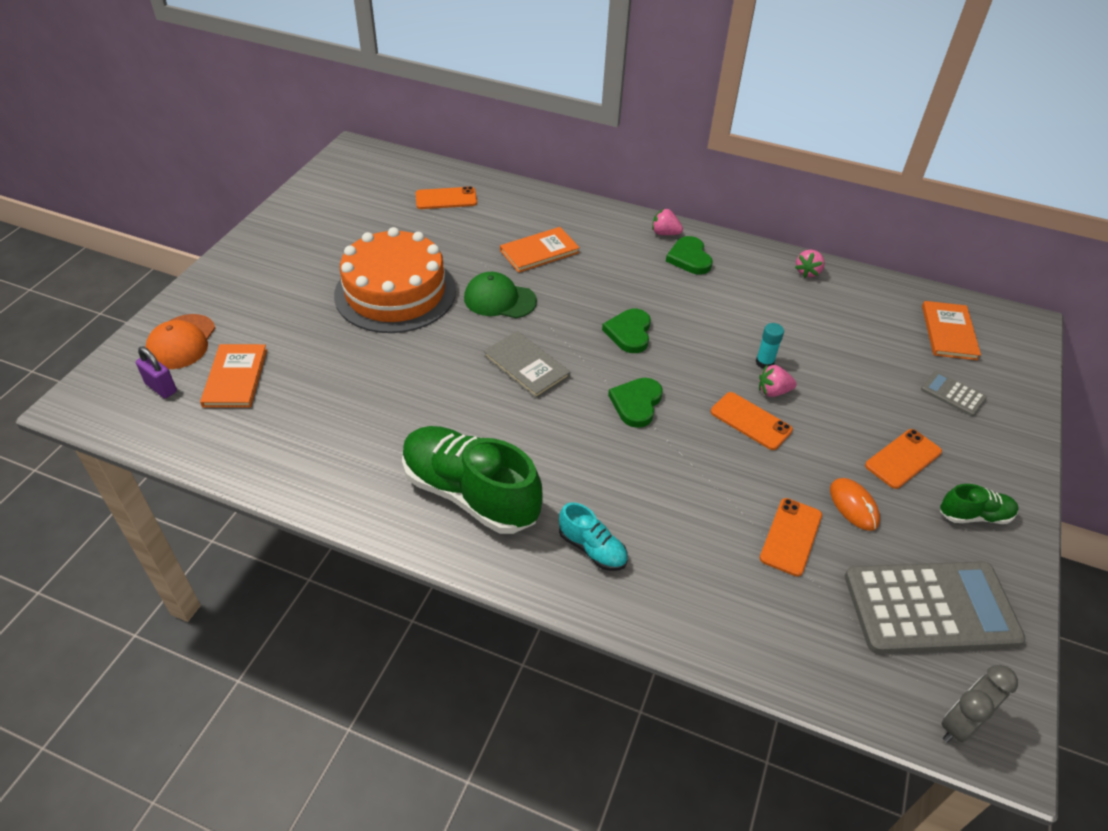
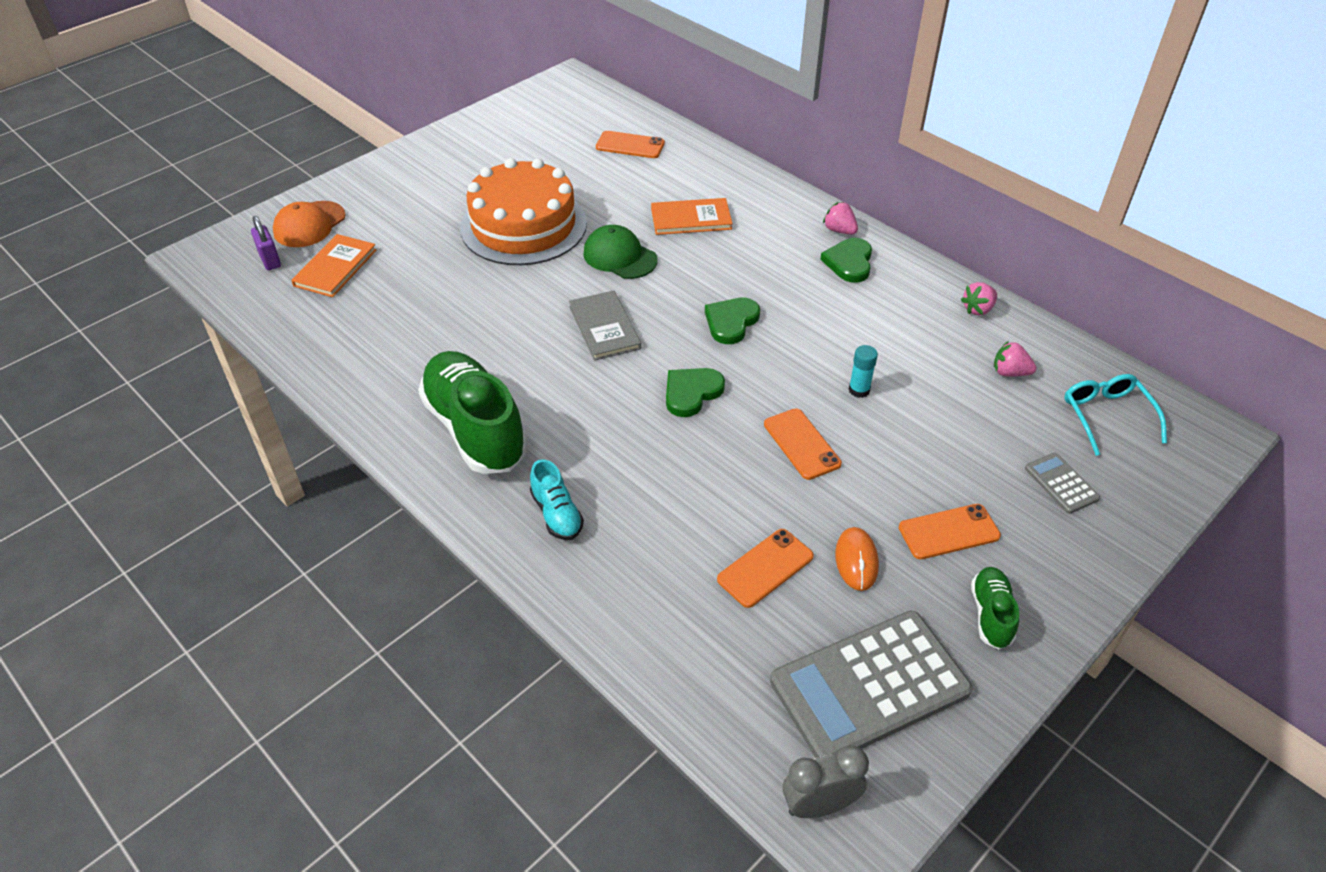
camera: 25 degrees right, 0 degrees up
(773, 391) = (848, 422): pink strawberry -> pink strawberry (1009, 372)
(930, 608) = (869, 686): grey calculator -> grey calculator turned 135 degrees clockwise
(949, 332) = (1107, 417): orange book -> turquoise glasses
(974, 515) = (991, 614): green shoe -> green shoe turned 105 degrees counterclockwise

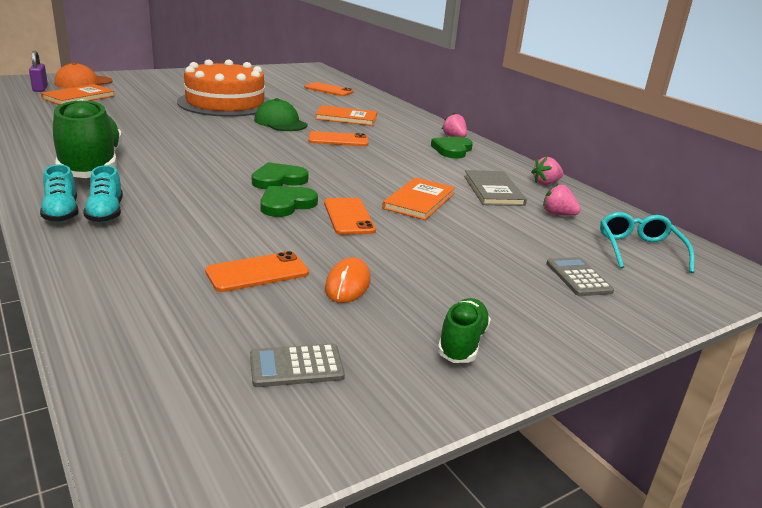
camera: 10 degrees right, 20 degrees down
(513, 527) = (61, 212): none -> turquoise shoe
(604, 327) = (239, 145): grey book -> grey book (493, 190)
(731, 322) = (339, 157): green heart -> green heart (286, 204)
(819, 805) = (161, 447): grey clock -> none
(859, 390) = (419, 201): turquoise glue stick -> orange book
(869, 686) = (296, 366): grey calculator -> grey calculator, size x0.45
(948, 532) = (450, 284): orange phone -> orange phone (338, 140)

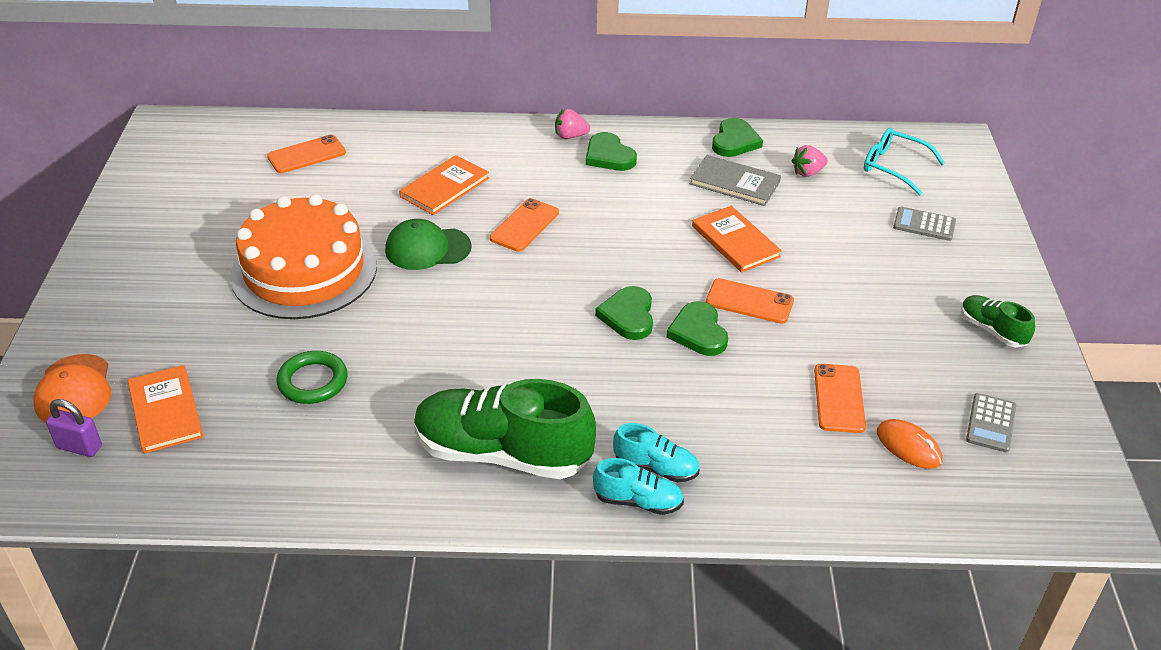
camera: 55 degrees left, 15 degrees up
(127, 117) = (313, 381): none -> green ring
(348, 284) = (882, 353): orange mouse -> orange mouse (908, 446)
(545, 183) = (734, 141): pink strawberry -> green heart

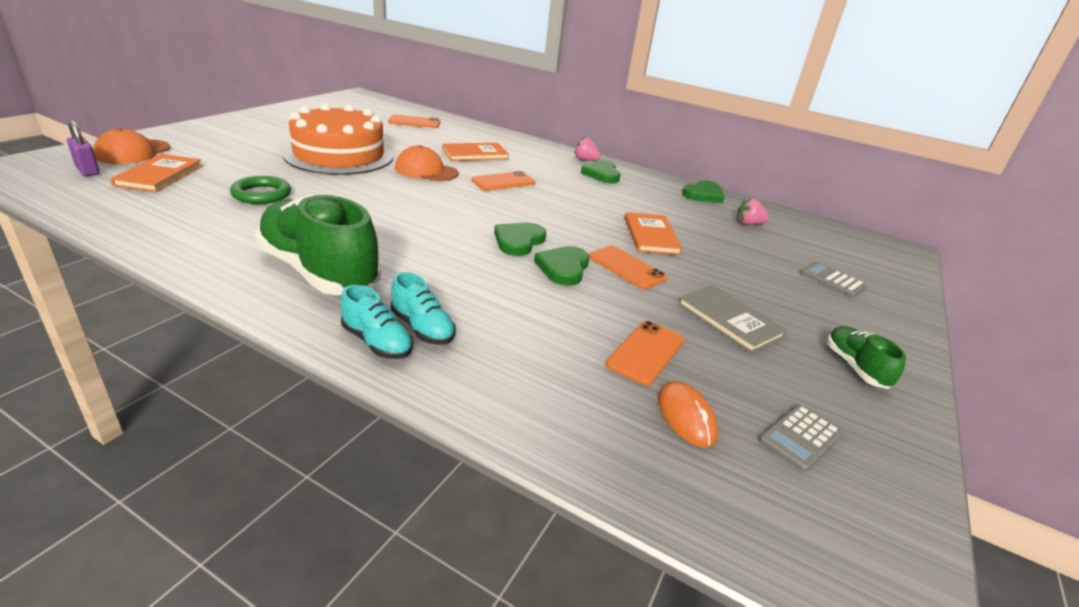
camera: 25 degrees right, 10 degrees down
(427, 248) = (426, 171): green cap -> orange cap
(734, 183) = (682, 211): grey book -> grey book (729, 320)
(894, 167) = (829, 244): turquoise glasses -> none

